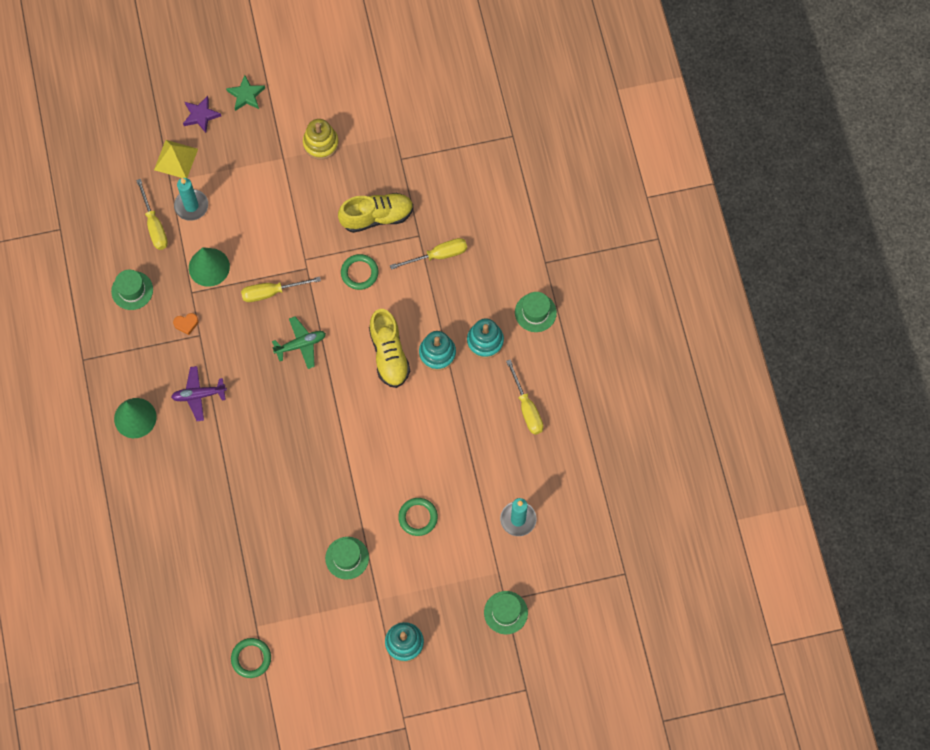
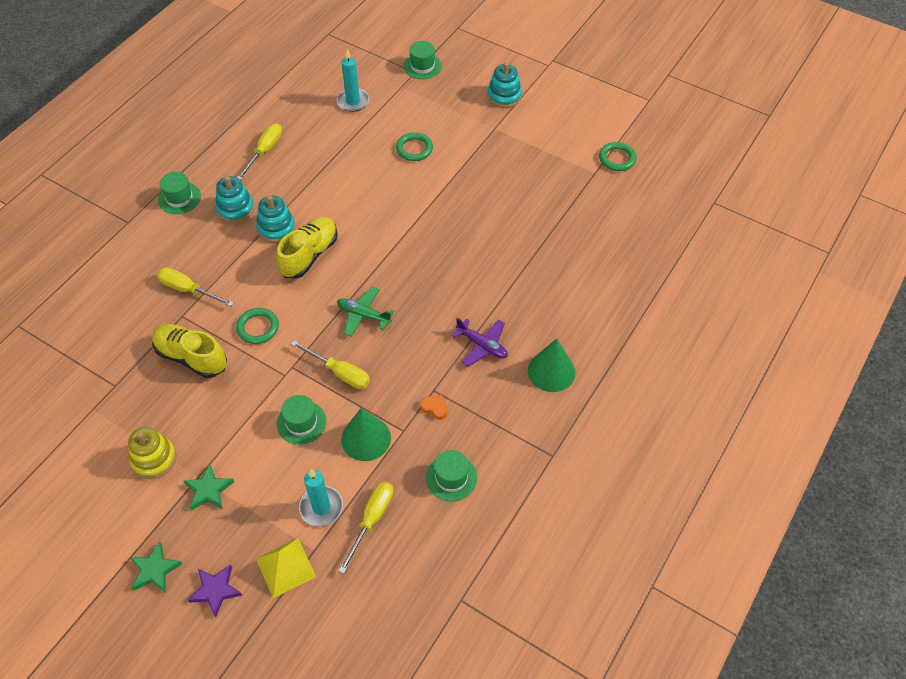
camera: 135 degrees left, 15 degrees down
(267, 157) = (208, 490): none -> green star
(347, 558) = (488, 163): green hat -> green hat (301, 422)

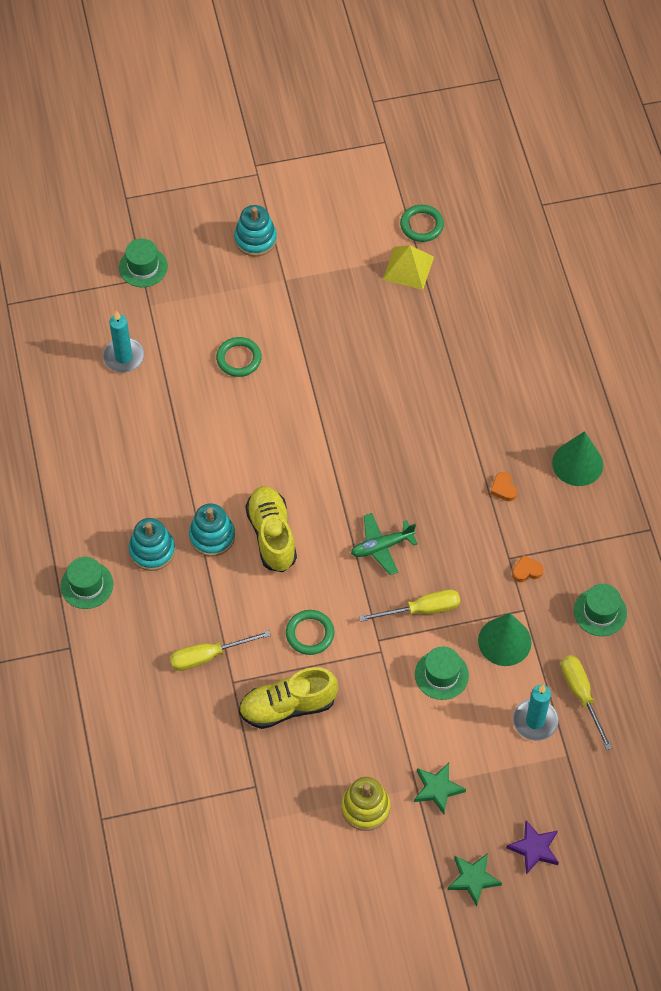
camera: 45 degrees left, 5 degrees up
(265, 151) = (105, 474): yellow screwdriver -> none
(285, 567) = (562, 785): yellow pyramid -> yellow pyramid (408, 268)
(482, 345) = (503, 489): purple plane -> orange heart

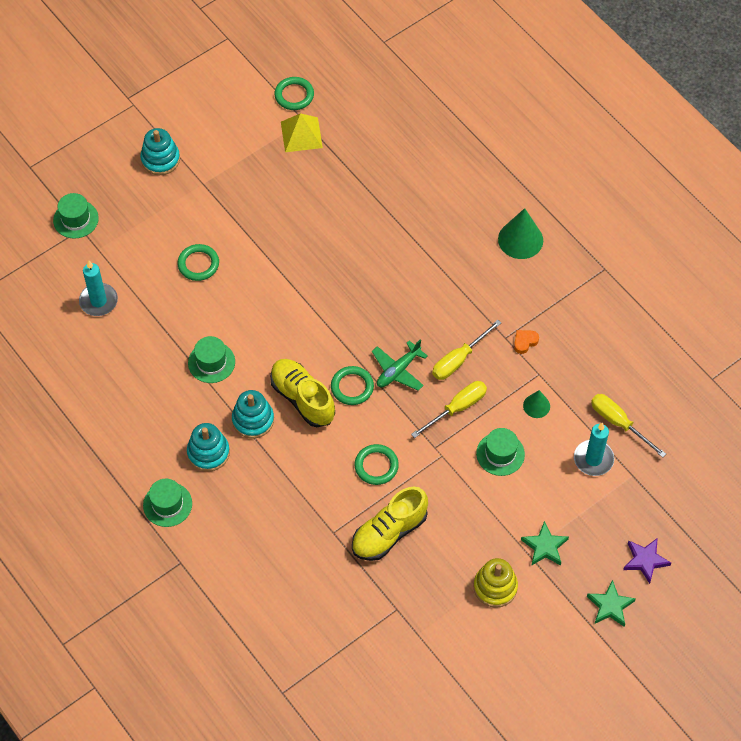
camera: 25 degrees left, 0 degrees up
(208, 656) = (301, 520): yellow screwdriver -> yellow screwdriver (459, 359)
(327, 544) = (352, 387): none -> green ring
(503, 489) = (472, 283): orange heart -> none
(504, 641) = (536, 406): green cone -> green cone, size x0.57
(600, 612) = (599, 351): green hat -> green hat (211, 362)

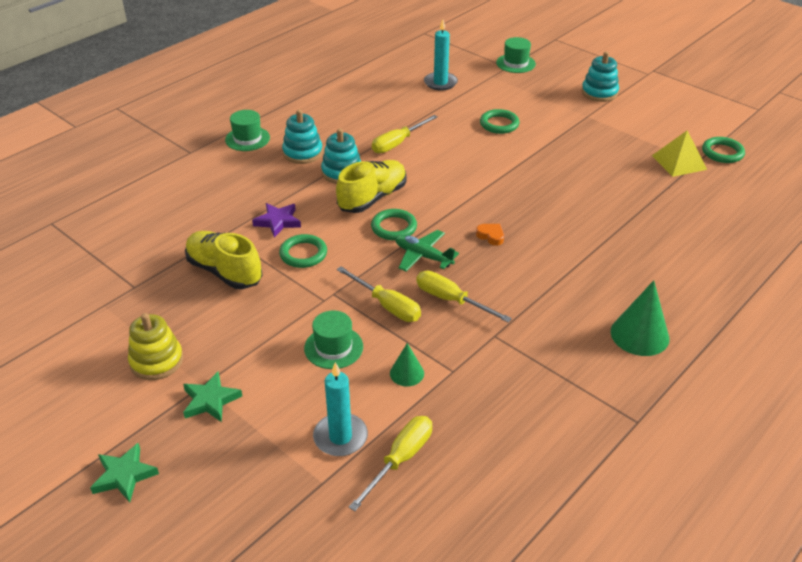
camera: 80 degrees right, 20 degrees down
(211, 362) = (397, 143): green hat -> yellow screwdriver
(525, 342) = (494, 353): orange heart -> orange heart (491, 236)
(645, 560) = (191, 509): purple star -> purple star (278, 221)

